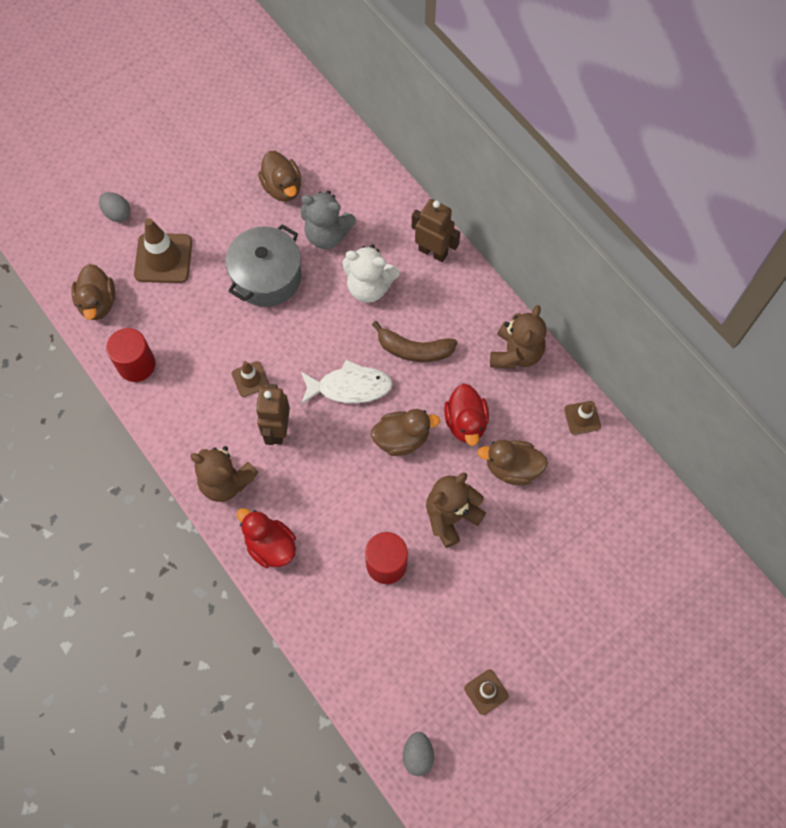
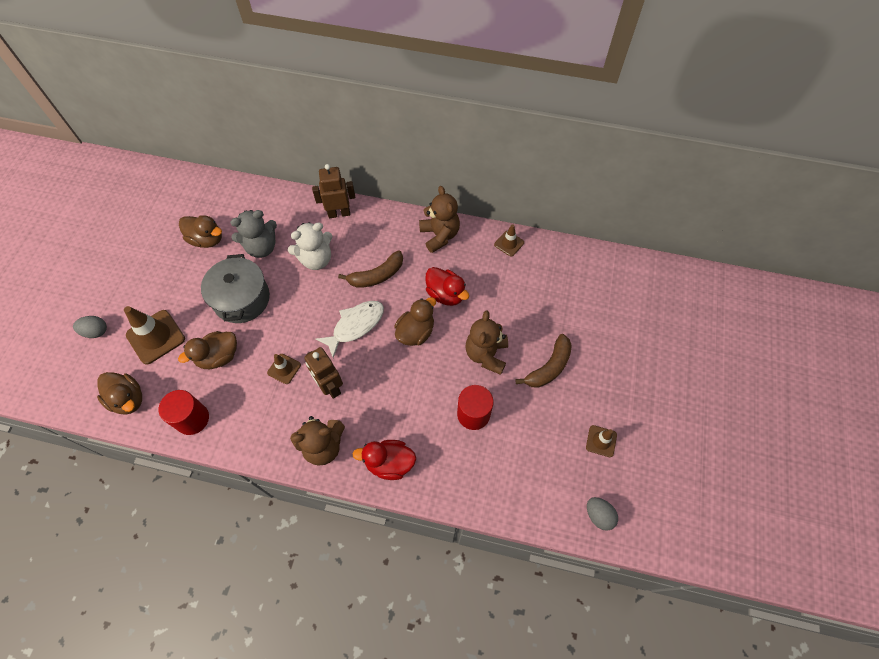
camera: 40 degrees left, 5 degrees down
(502, 579) = (549, 367): none -> brown banana
(512, 468) = (496, 300): brown duck -> brown duck (218, 357)

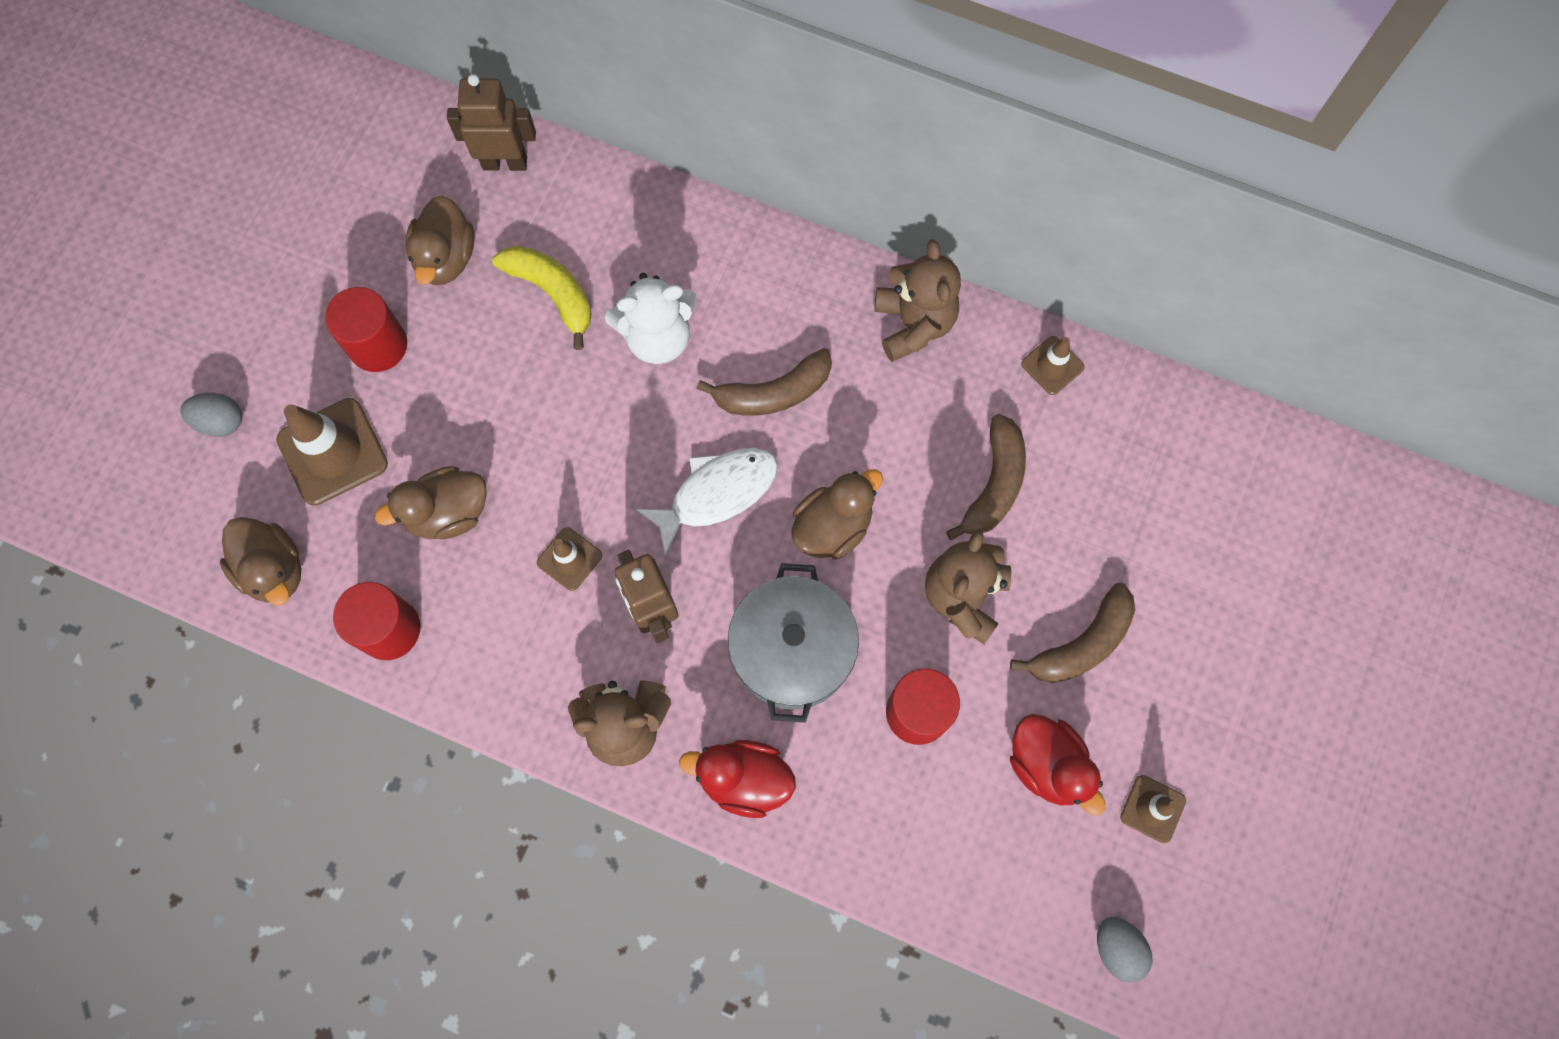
camera: 10 degrees right, 10 degrees up
(175, 283) = (378, 345): none -> red cylinder
(207, 239) = (446, 258): brown duck -> brown duck turned 60 degrees clockwise
(242, 299) = (503, 399): grey pot -> grey pot (792, 651)
(261, 247) = (552, 293): grey teddy bear -> yellow banana
(339, 213) = (716, 241): brown robot -> brown robot (505, 162)
(445, 294) = (904, 456): red duck -> red duck (1047, 765)
(491, 300) = (994, 484): none -> brown banana

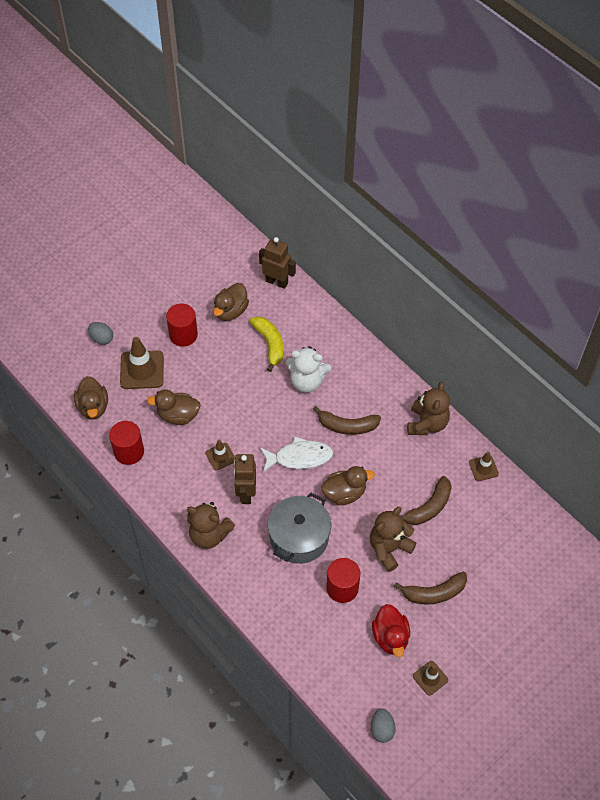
camera: 25 degrees right, 15 degrees down
(744, 779) = (249, 581): red duck -> none

